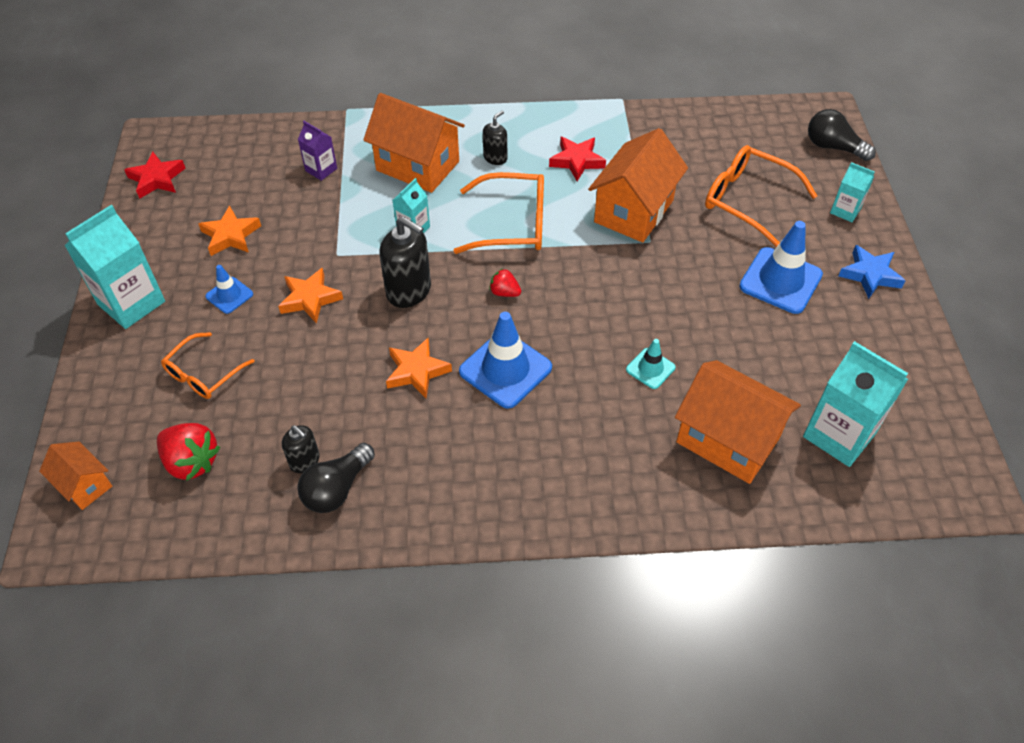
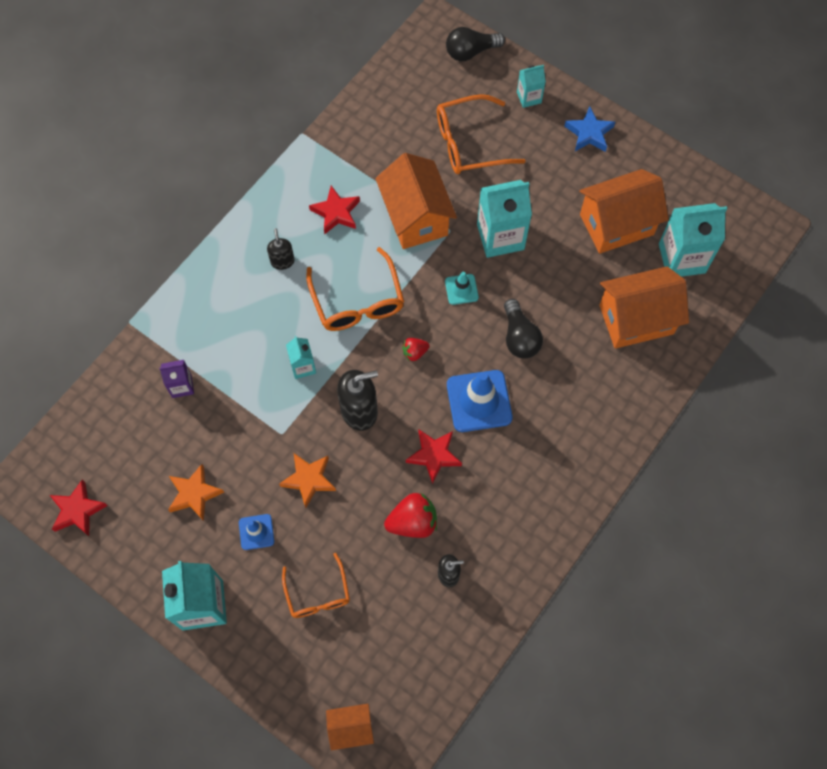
camera: 50 degrees left, 15 degrees up
(192, 462) = (389, 646): red strawberry -> red strawberry (413, 522)
(337, 488) = (486, 568): black light bulb -> black light bulb (519, 337)
(416, 371) = (434, 455): orange star -> red star
(418, 166) = (241, 318): orange house -> orange house (616, 224)
(512, 224) = (357, 300): orange glasses -> orange glasses turned 120 degrees clockwise
(650, 368) = (551, 317): turquoise traffic cone -> turquoise traffic cone (461, 289)
(686, 279) = (500, 237): none -> turquoise carton
(780, 281) = (549, 185): blue traffic cone -> none

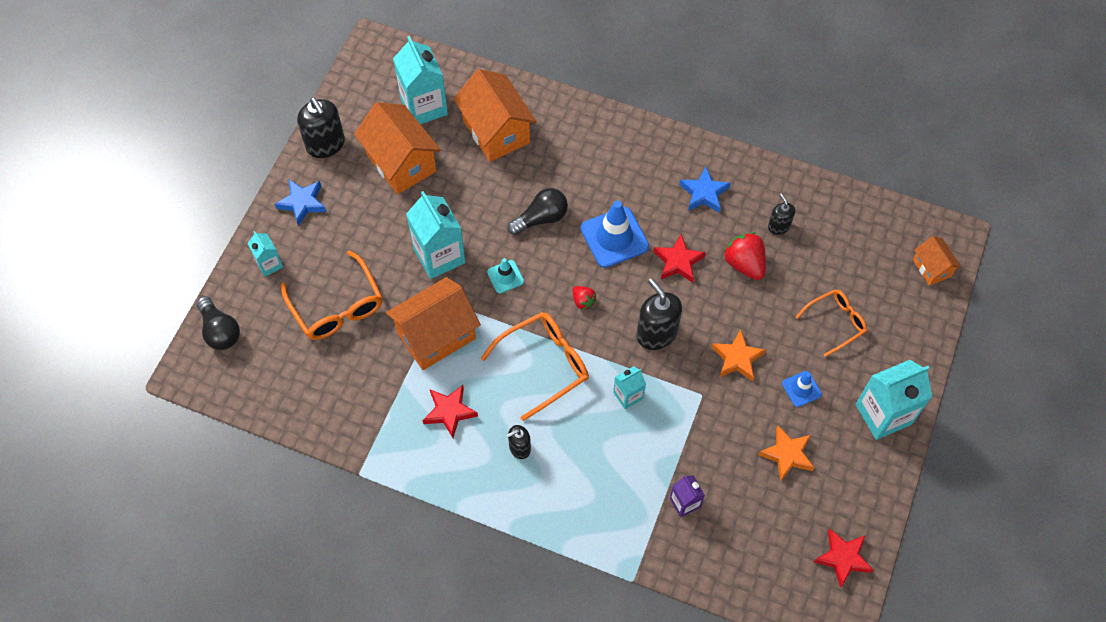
camera: 105 degrees left, 5 degrees down
(510, 507) = (704, 193): none -> blue star
(653, 163) = (325, 144): none -> black soap dispenser

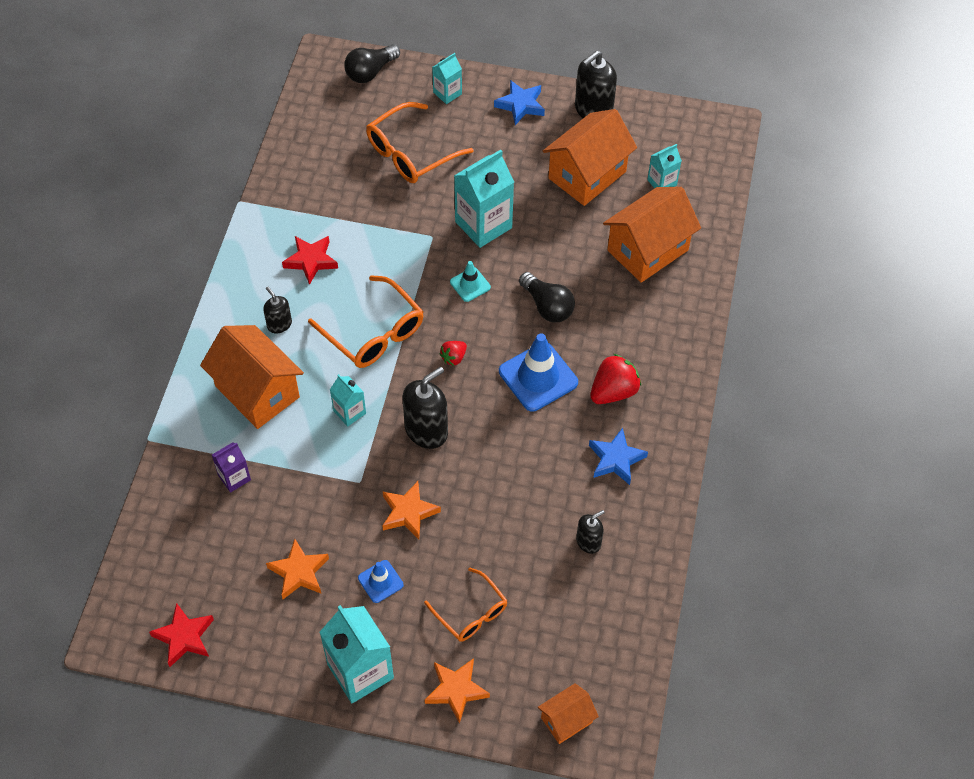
camera: 80 degrees right, 5 degrees down
(424, 106) = (662, 182): turquoise carton -> turquoise carton, size x0.53
(436, 335) = (392, 237): orange house -> orange house (257, 391)
(678, 262) = (520, 442): red star -> none
(744, 264) = (530, 509): red strawberry -> red strawberry (613, 391)
(903, 343) = (456, 690): none -> orange star

